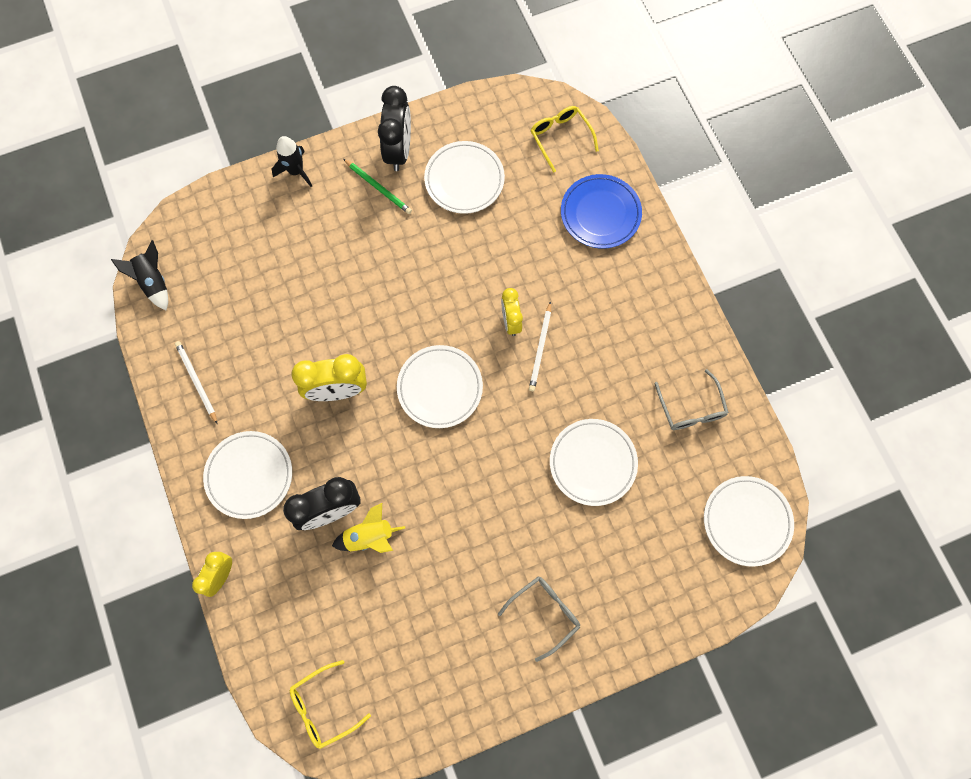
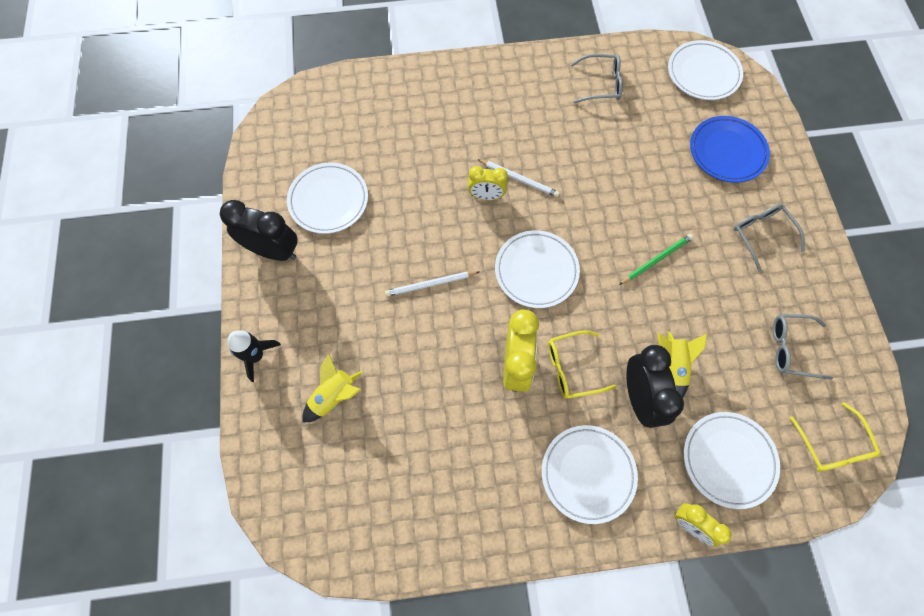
camera: 75 degrees left, 5 degrees down
(154, 282) = (334, 542): black rocket -> none
(196, 381) = (469, 512): white pencil -> white pencil (430, 284)
(274, 244) = (334, 396): none -> yellow rocket
(378, 188) = (307, 279): green pencil -> green pencil (656, 259)
(418, 657) = (791, 348): none -> grey glasses
(560, 138) = (316, 112): yellow glasses -> yellow glasses (572, 368)
(592, 463) = (634, 166): white plate -> white plate (728, 460)
(600, 213) = (404, 101): blue plate -> blue plate (727, 152)

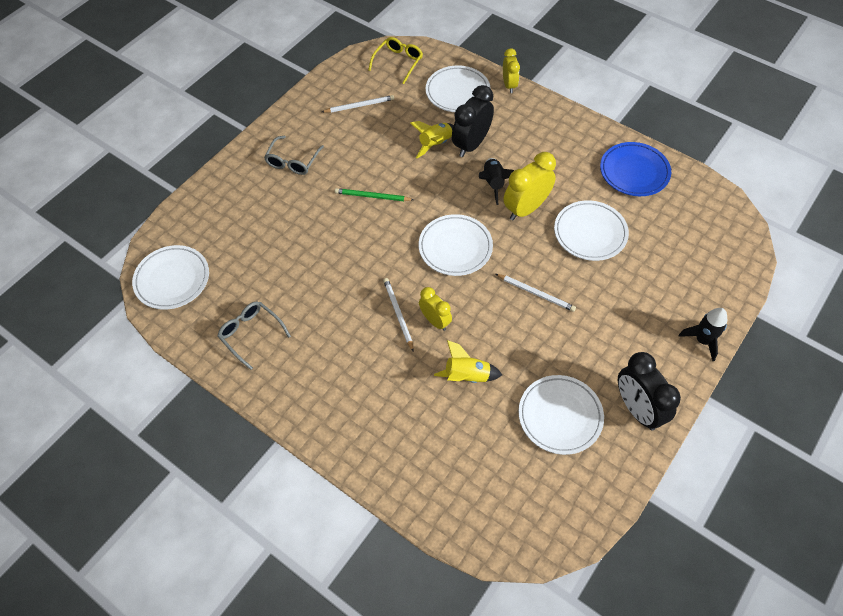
camera: 135 degrees left, 10 degrees down
(334, 396) = (662, 276): yellow rocket -> yellow rocket (467, 376)
(572, 368) = (493, 183): yellow glasses -> black rocket
(588, 474) = (539, 136): white plate -> white plate (590, 233)
(727, 152) = (239, 218): blue plate -> blue plate (634, 172)
(791, 348) = (359, 106): grey glasses -> white pencil

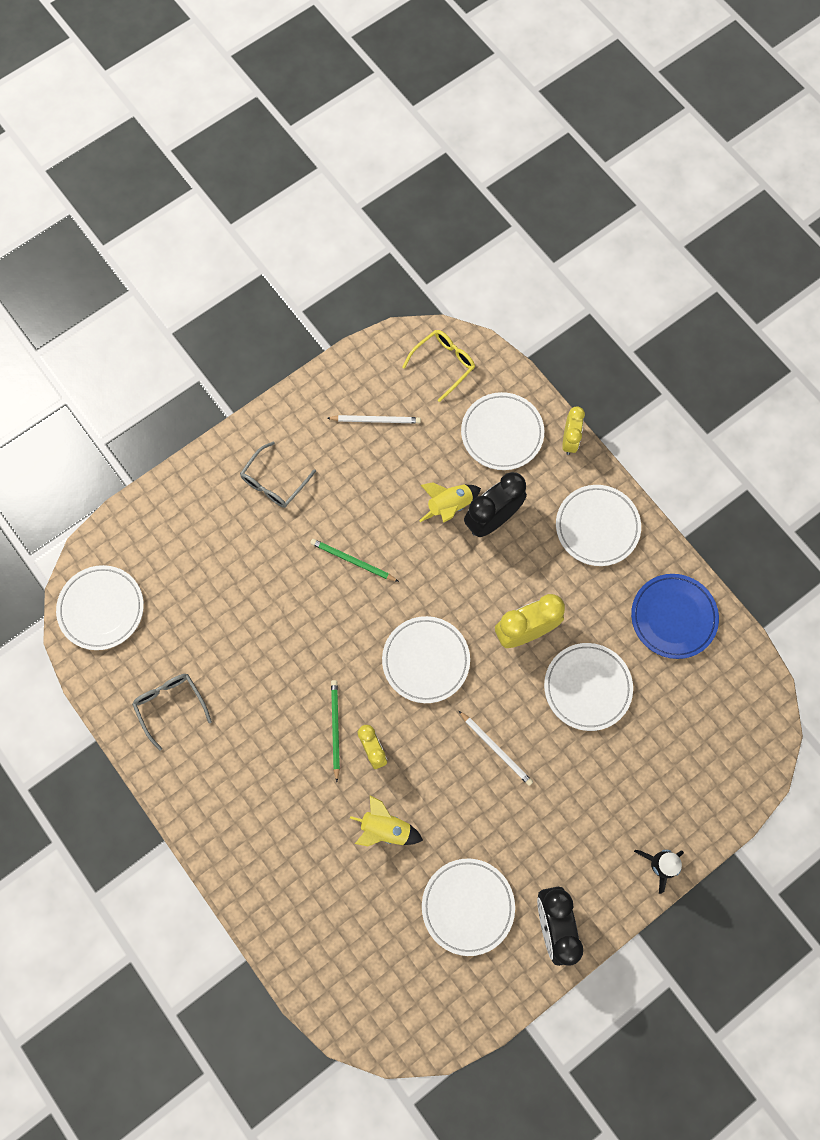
camera: 15 degrees right, 15 degrees up
(398, 314) = (335, 728): white pencil -> green pencil
(493, 183) = (499, 584): black rocket -> none
(552, 131) = (597, 527): none -> white plate

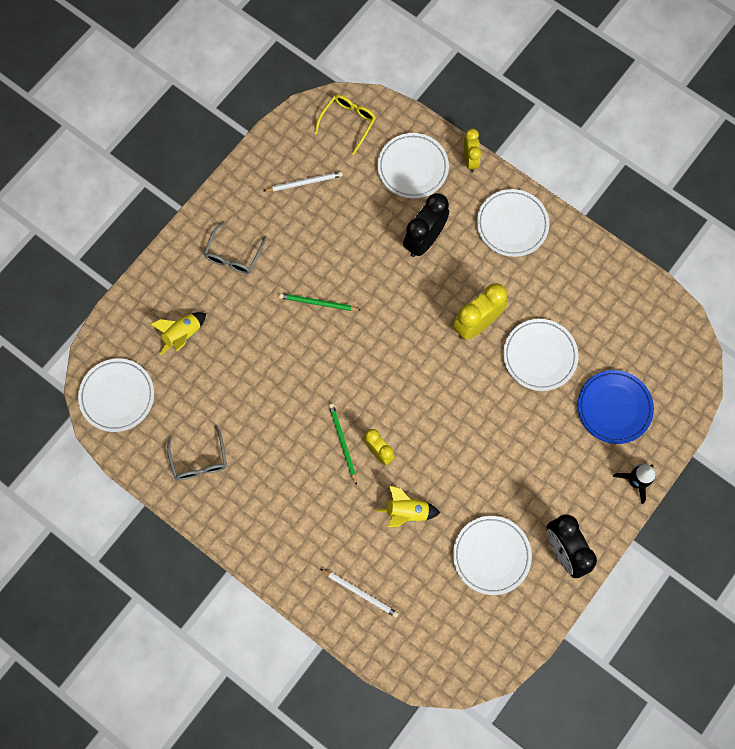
camera: 15 degrees left, 0 degrees up
(170, 705) = (199, 460): grey glasses -> grey glasses turned 150 degrees counterclockwise
(426, 660) = (402, 368): white plate -> none
(449, 506) = (386, 238): yellow rocket -> yellow rocket (183, 335)
(496, 749) = (479, 424): white pencil -> white pencil (360, 593)
(673, 617) = (593, 282): blue plate -> blue plate (614, 408)

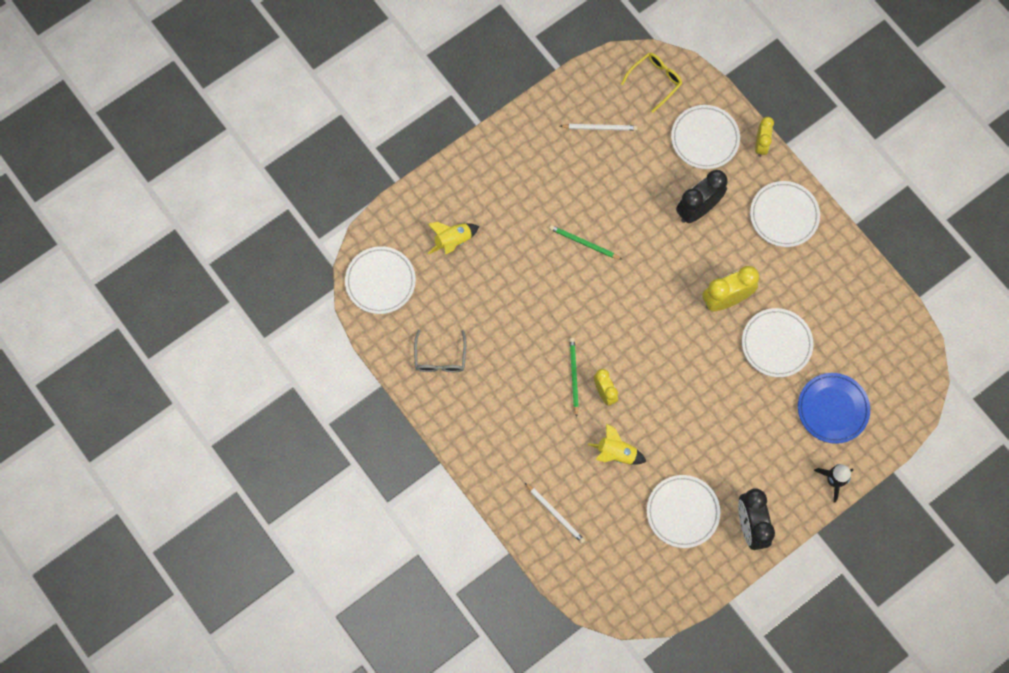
camera: 15 degrees right, 0 degrees up
(233, 255) = (517, 179): grey glasses -> none

